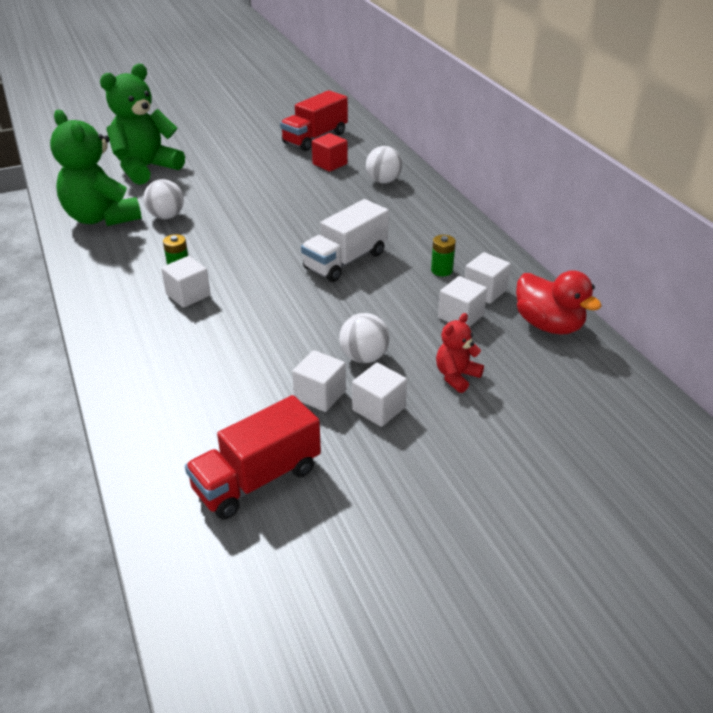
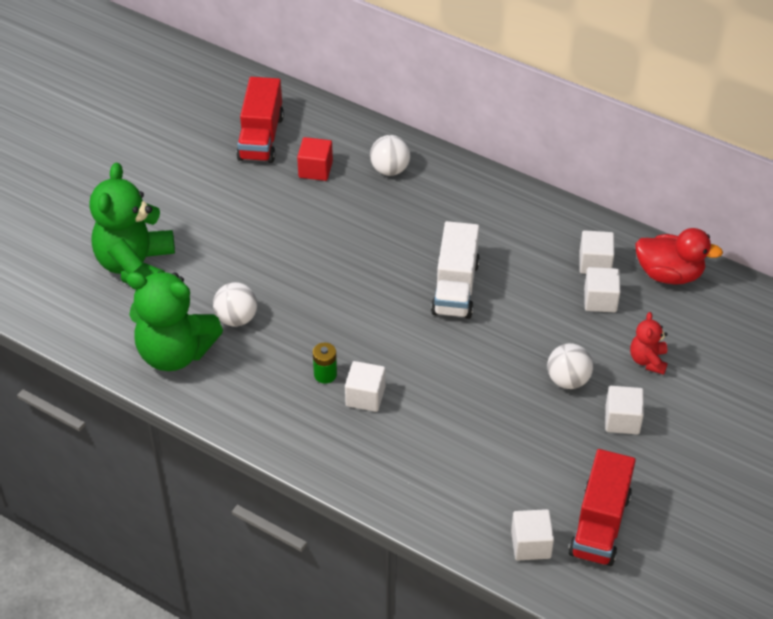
camera: 35 degrees left, 10 degrees up
(320, 395) = (571, 432): white cube -> white cube (531, 544)
(441, 270) = (542, 257): green battery -> none

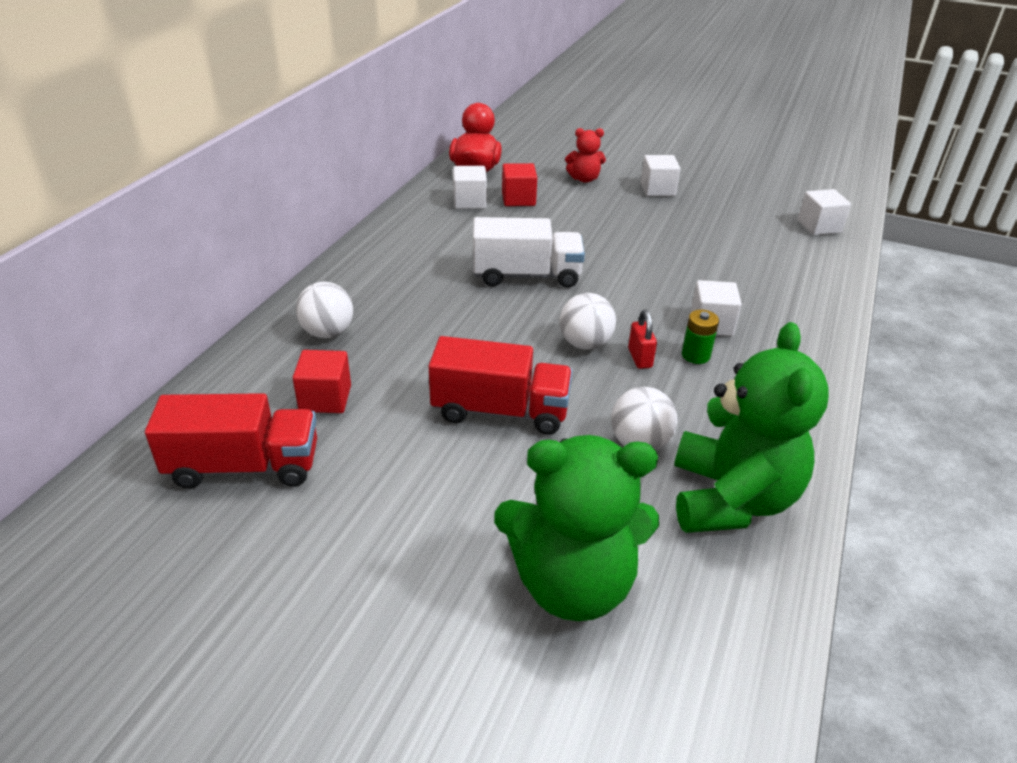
camera: 100 degrees left, 10 degrees down
(328, 339) = (640, 358): none -> red padlock
(568, 380) = (625, 213): white ball -> white ball (585, 343)
(600, 300) = (518, 199): white cube -> red cube
(600, 524) = (773, 198): red truck -> red truck (500, 410)

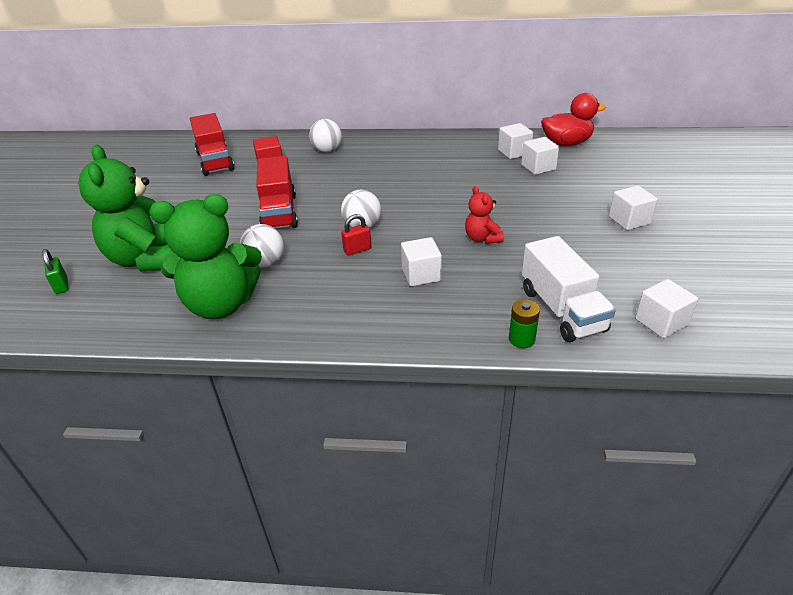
camera: 75 degrees right, 0 degrees up
(518, 199) = (538, 167): red cube -> white cube
(526, 275) = (431, 191): white truck -> white truck (562, 310)
(584, 179) = (605, 185): red teddy bear -> red teddy bear (482, 238)
(614, 724) = (61, 285): none -> green padlock
(695, 355) = (374, 272): green battery -> green battery (521, 339)

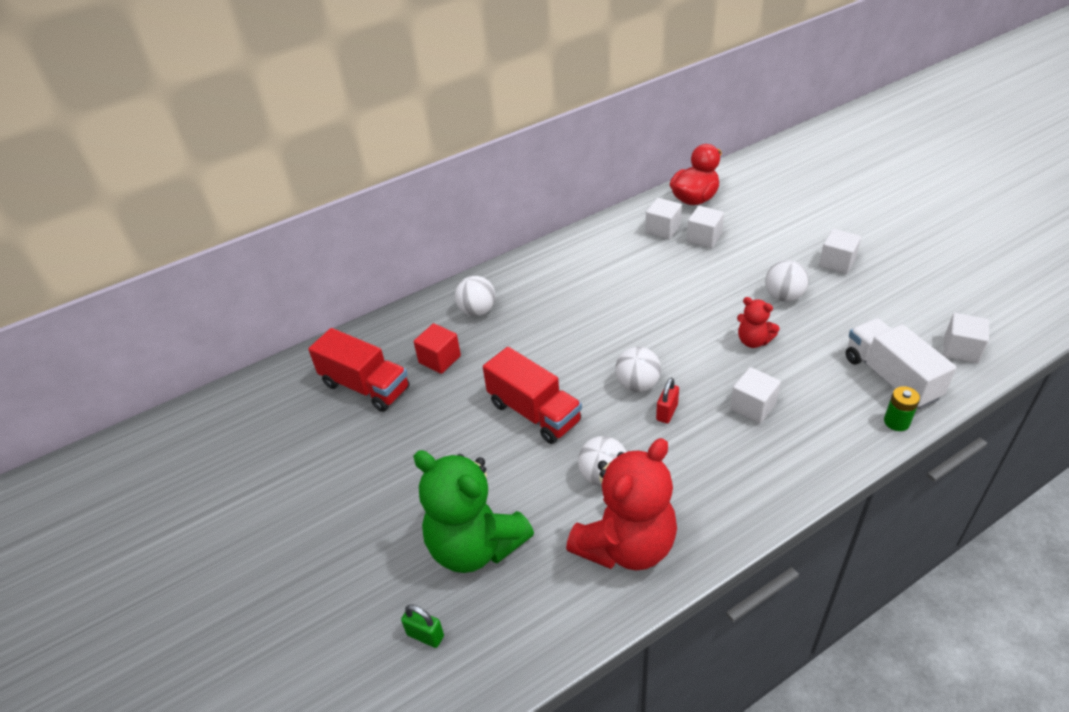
camera: 35 degrees left, 5 degrees up
(221, 305) = (626, 545): green teddy bear -> red teddy bear
(548, 223) = (783, 296): none -> white ball
(562, 310) = (890, 378): white truck -> white truck turned 150 degrees counterclockwise

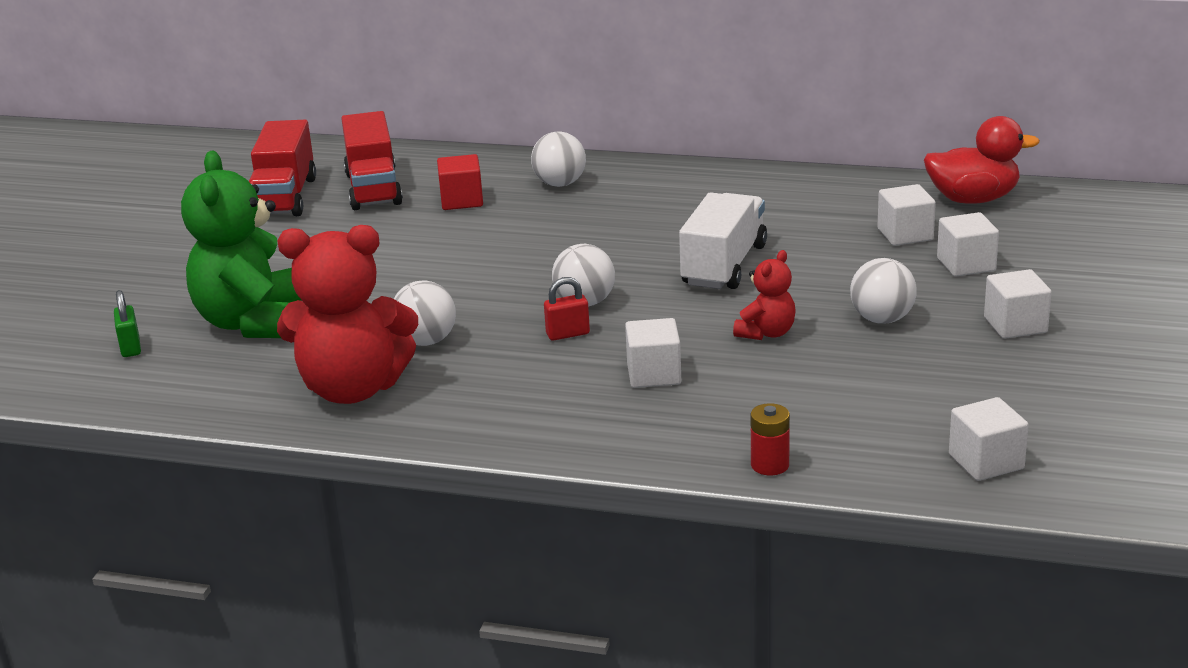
camera: 45 degrees right, 15 degrees down
(534, 412) = (461, 273): red truck -> red truck (285, 197)
(662, 229) = (874, 208): white cube -> white cube (966, 264)
(753, 341) = (766, 333): red teddy bear -> red teddy bear turned 135 degrees counterclockwise
(890, 378) = (846, 435): white truck -> white truck (724, 265)
(896, 422) = (770, 465): green battery -> red battery

